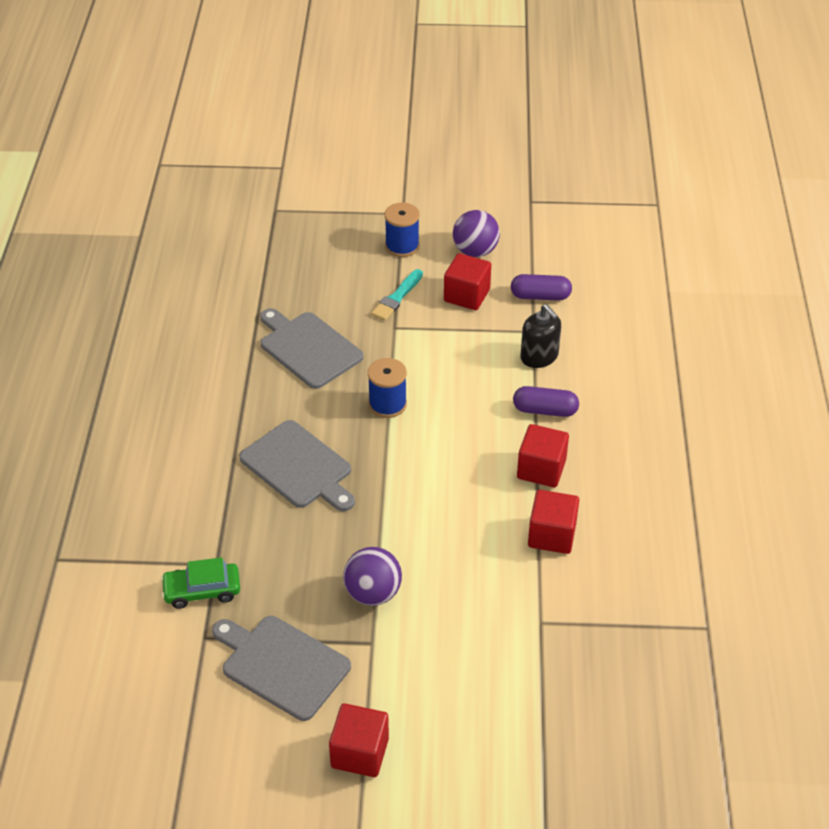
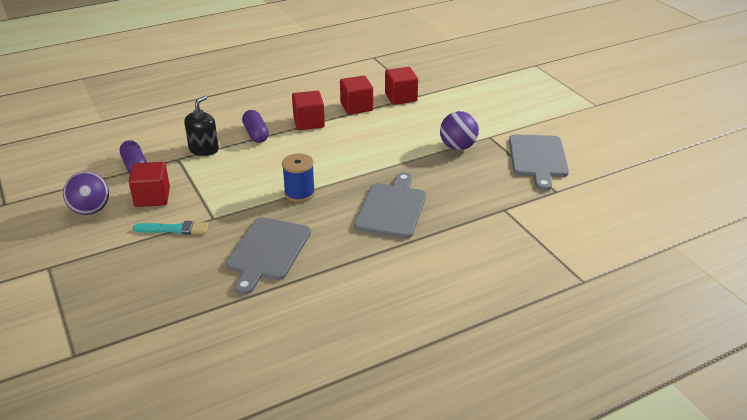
camera: 120 degrees left, 10 degrees down
(202, 591) = (528, 206): green car -> none
(360, 753) = (553, 119): red cube -> red cube (401, 97)
(402, 246) = (101, 250): blue spool -> none

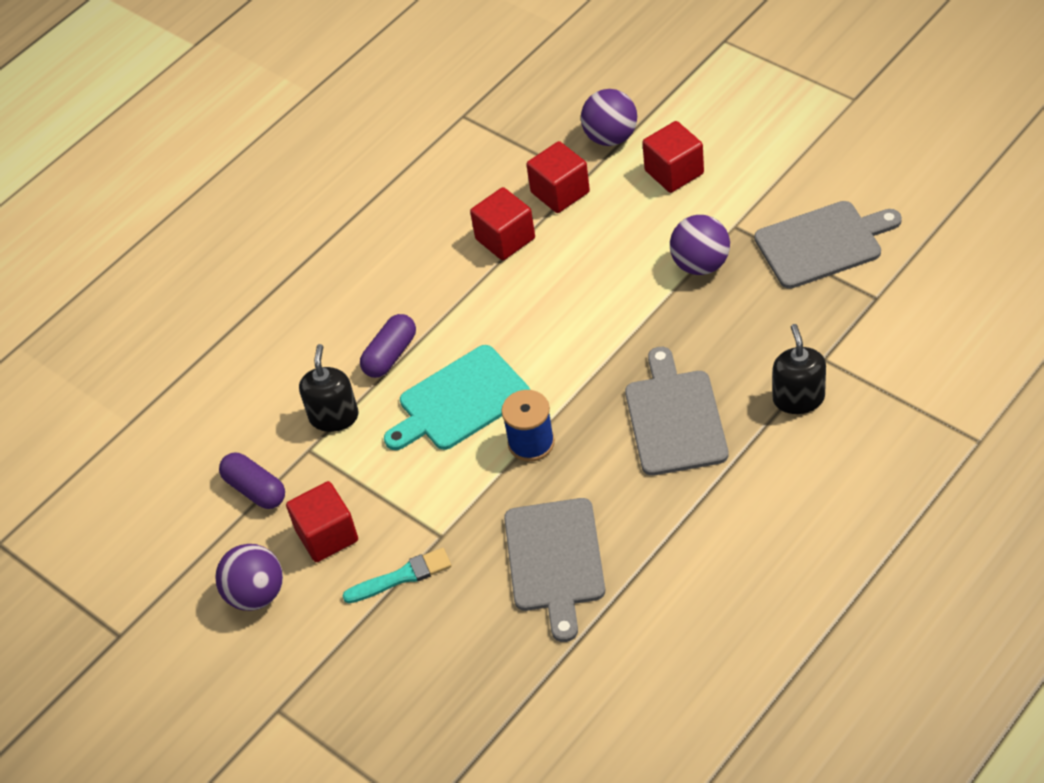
camera: 15 degrees left, 15 degrees up
(256, 134) = (390, 355): purple capsule -> purple capsule turned 75 degrees clockwise
(275, 163) = (459, 401): none -> turquoise cutting board
(309, 122) = (454, 300): red cube -> red cube (674, 172)
(445, 84) = (611, 137): none -> purple ball
(475, 223) = (798, 398): none -> black soap dispenser
(537, 158) = (823, 244): grey cutting board -> grey cutting board turned 90 degrees counterclockwise

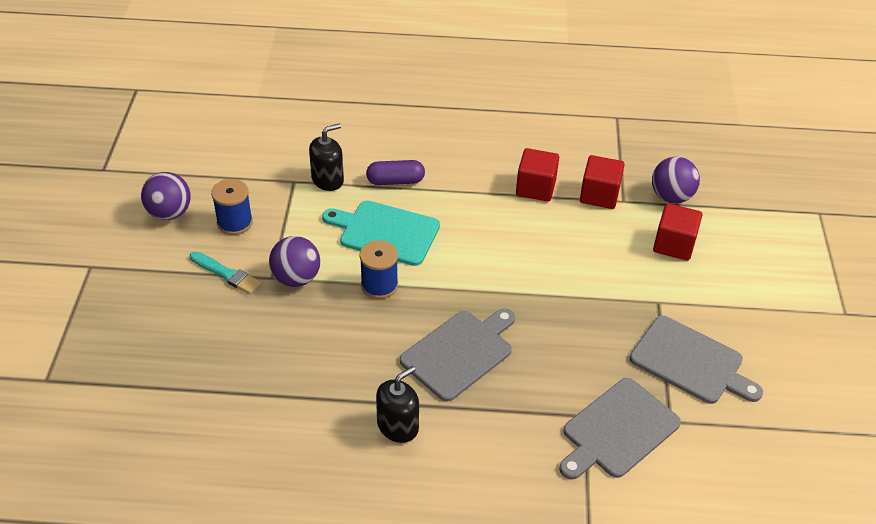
camera: 45 degrees right, 5 degrees down
(255, 489) = (247, 173): purple capsule -> none
(327, 535) = (235, 222): red cube -> blue spool
(554, 560) = (291, 346): grey cutting board -> grey cutting board (617, 430)
(700, 264) = (606, 300): purple ball -> purple ball (296, 278)
(798, 398) = (535, 418): black soap dispenser -> black soap dispenser (398, 426)

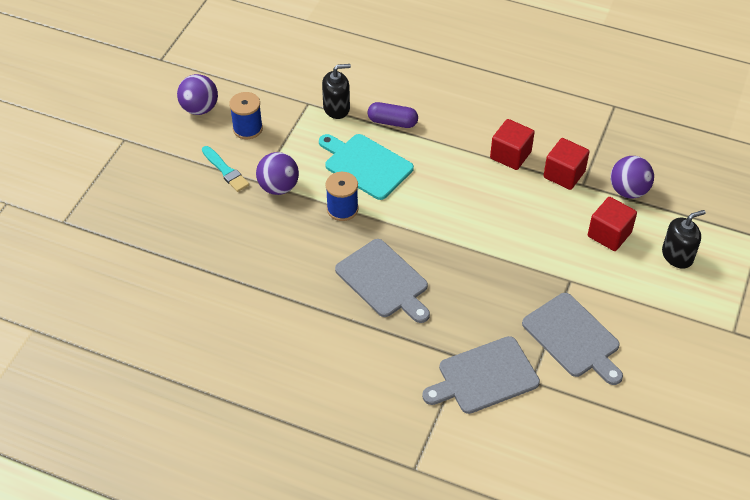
camera: 20 degrees right, 5 degrees up
(398, 426) = (310, 326): black soap dispenser -> black soap dispenser (677, 255)
(460, 353) = (384, 281): grey cutting board -> grey cutting board turned 75 degrees clockwise

